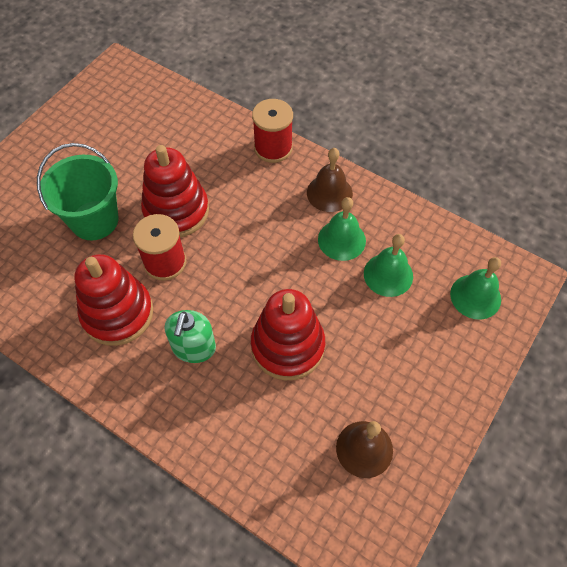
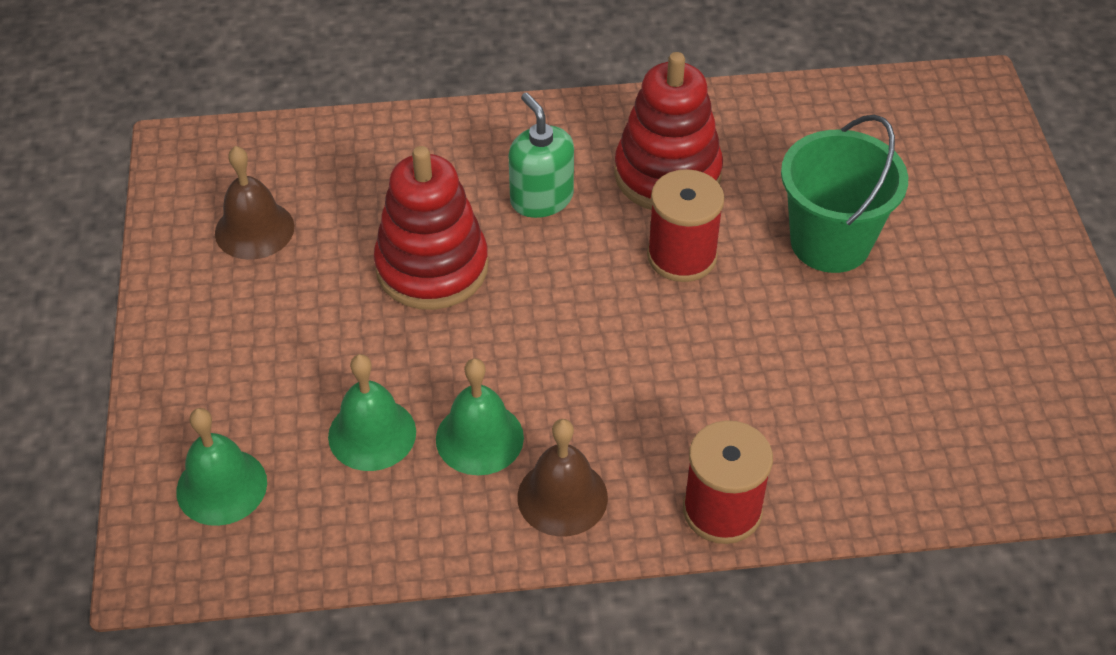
camera: 140 degrees right, 10 degrees down
(176, 211) = (745, 322): red stacking toy -> none

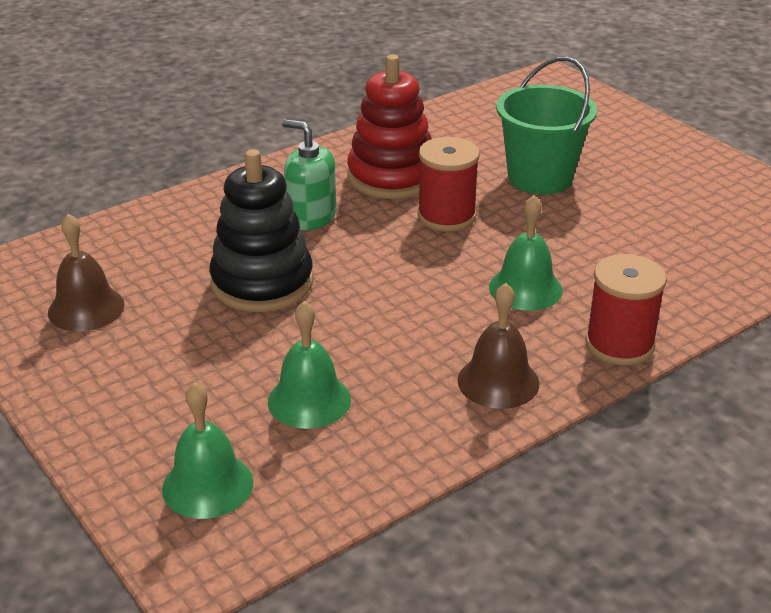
camera: 30 degrees left, 15 degrees down
(432, 267) = (262, 283): red stacking toy -> black stacking toy
(479, 438) = (399, 370): green bell -> green bell (525, 288)

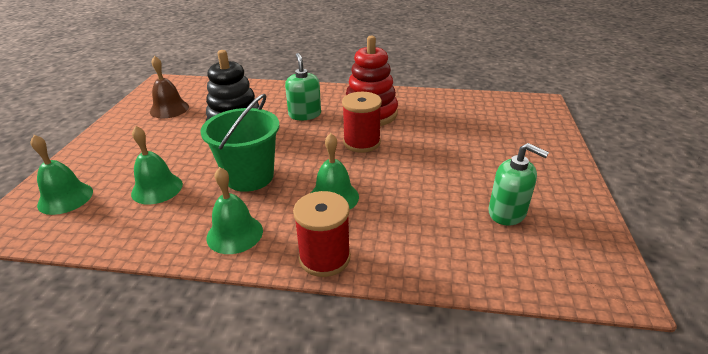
camera: 45 degrees right, 0 degrees up
(498, 381) = (234, 234): brown bell -> green bell
(540, 178) = (443, 147): green bucket -> green bucket (249, 177)
(694, 213) = (507, 212): none -> green soap dispenser

